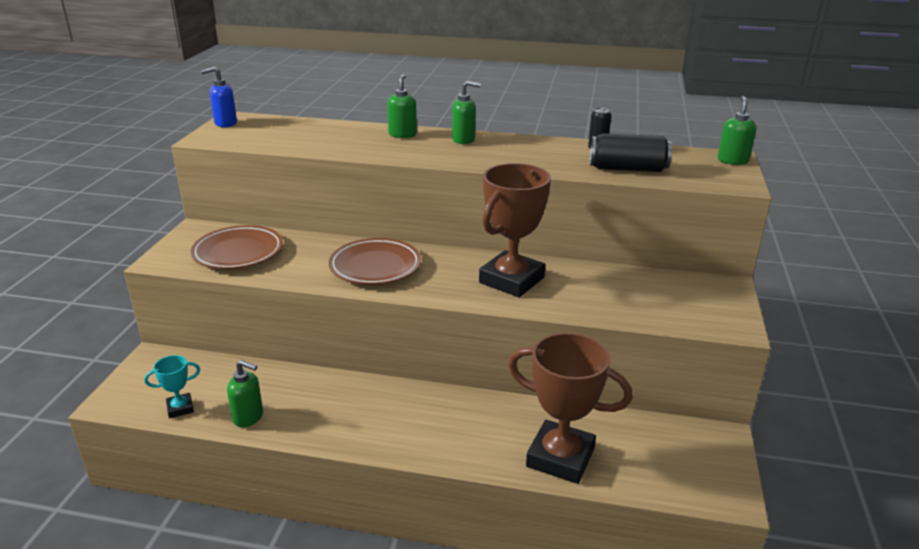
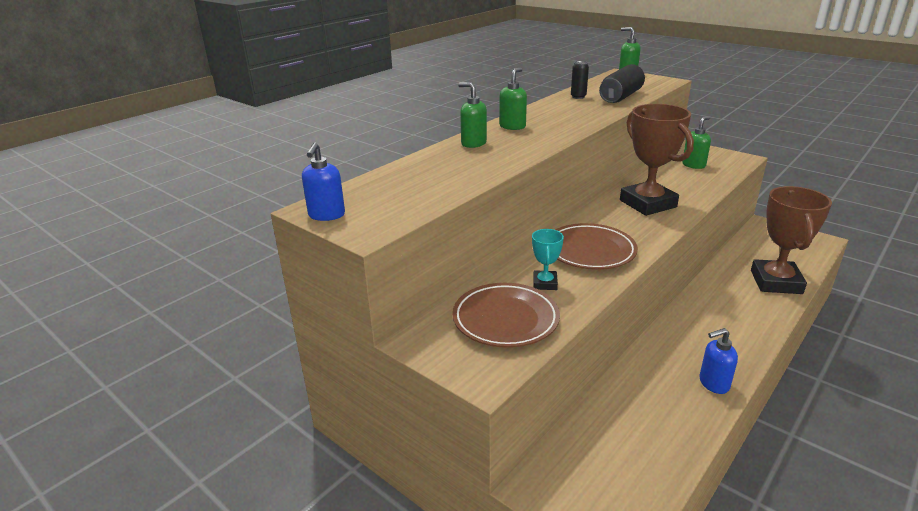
camera: 60 degrees left, 0 degrees up
(180, 408) = (651, 475): turquoise trophy -> turquoise trophy (545, 283)
(248, 417) = (683, 425): green soap dispenser -> green soap dispenser (694, 165)
(318, 428) = (713, 383): none -> blue soap dispenser
(560, 457) = (776, 282): brown trophy -> brown trophy turned 45 degrees counterclockwise

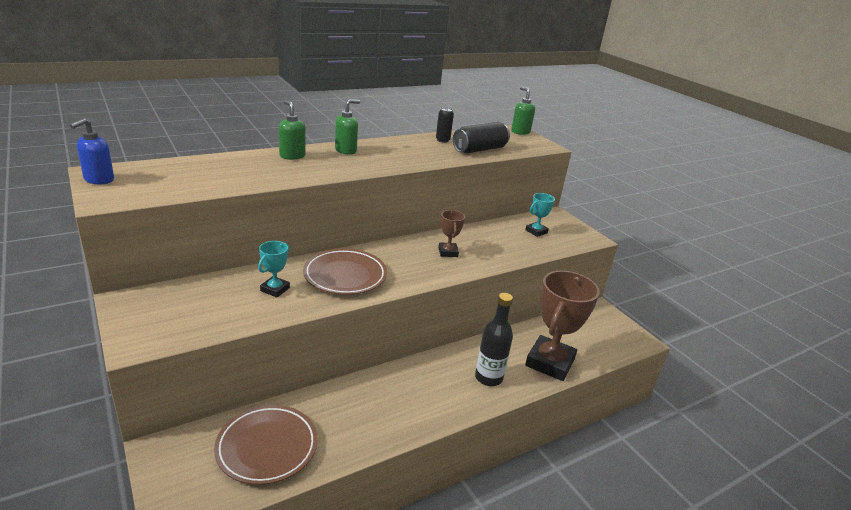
camera: 15 degrees right, 0 degrees up
(505, 319) = (208, 307): brown plate -> brown plate (267, 447)
(648, 204) = (448, 252): brown trophy -> brown trophy, size x0.46
(694, 165) = (536, 231): green soap dispenser -> turquoise trophy
(713, 383) = (390, 426): blue soap dispenser -> none
(744, 312) = (488, 378): none -> black bottle

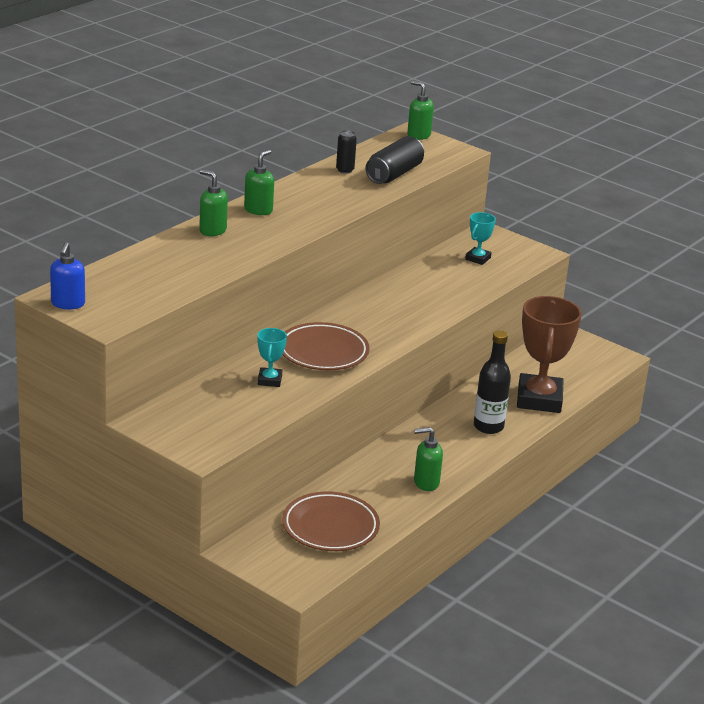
camera: 20 degrees left, 0 degrees up
(393, 422) = (426, 483): none -> green soap dispenser
(448, 252) = (403, 304): brown trophy -> none

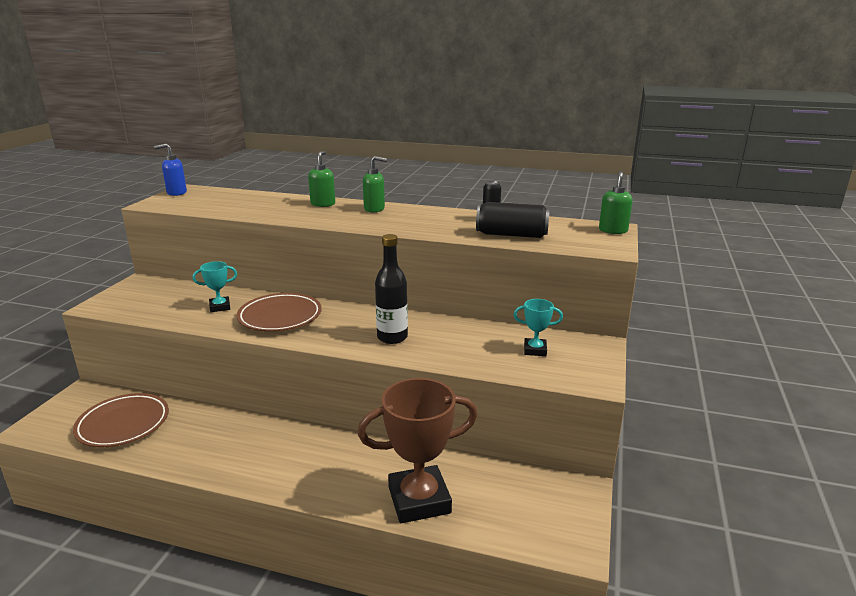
camera: 70 degrees right, 5 degrees down
(426, 483) = (211, 459): green soap dispenser -> none
(488, 426) = (337, 475): black bottle -> black bottle (392, 337)

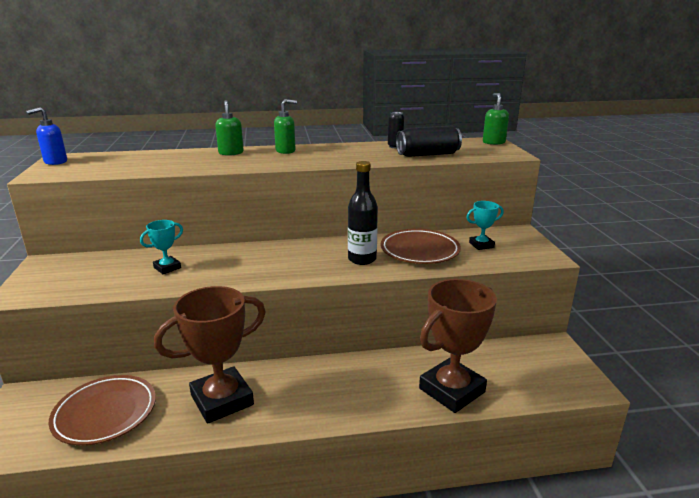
camera: 25 degrees left, 0 degrees up
(213, 441) = (222, 400): none -> brown trophy
(280, 317) = (240, 264): brown plate -> brown plate (419, 251)

